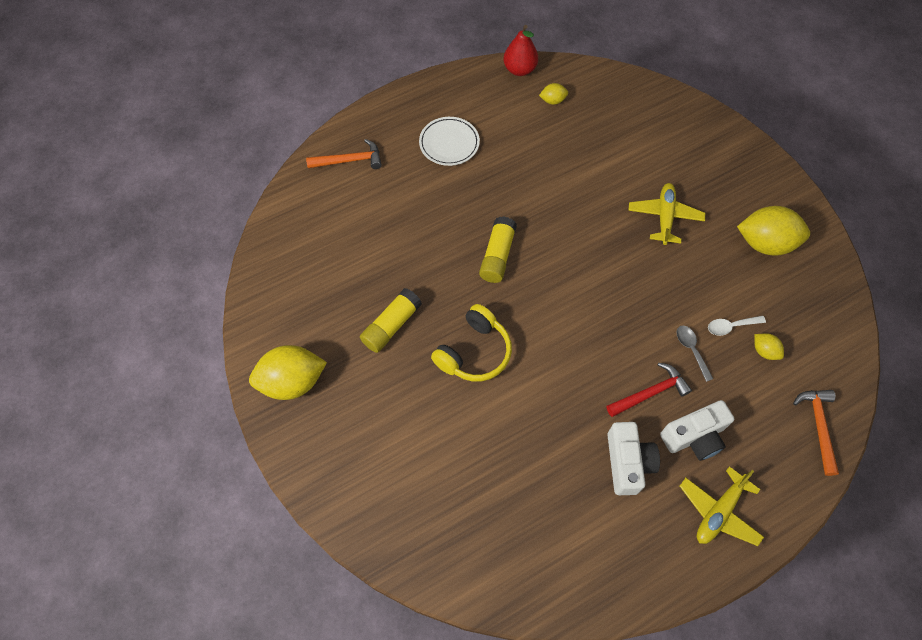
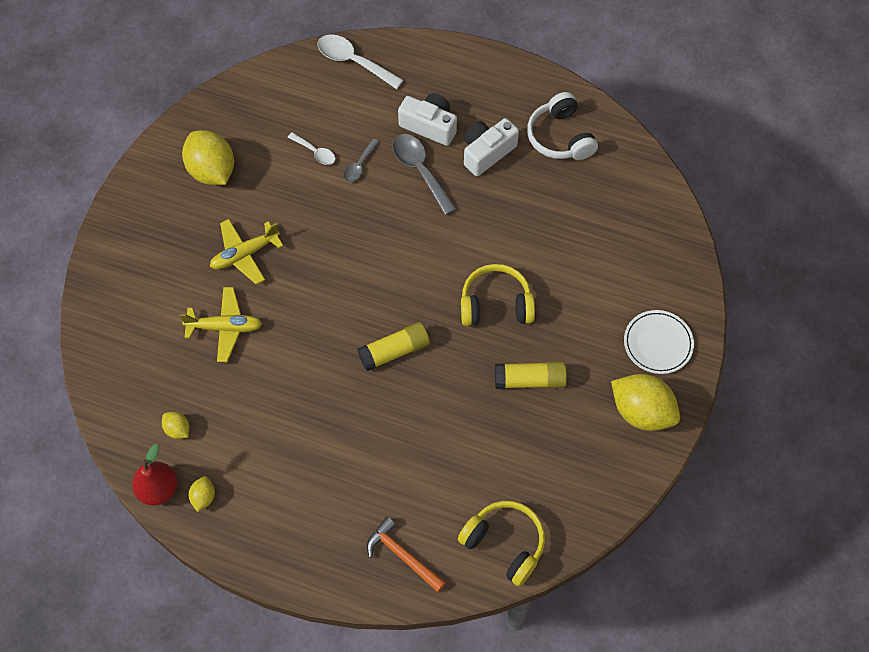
camera: 130 degrees left, 0 degrees up
(297, 220) = (505, 543): none -> yellow headphones
(449, 143) = (307, 482): white plate -> white plate (658, 343)
(595, 543) = (560, 137): none -> white headphones
(650, 393) = (420, 170): red hammer -> grey spoon
(718, 511) = (471, 84): yellow plane -> yellow plane (225, 327)
(764, 351) = (318, 121): yellow lemon -> yellow lemon (203, 497)
(818, 426) = (353, 61): orange hammer -> white spoon

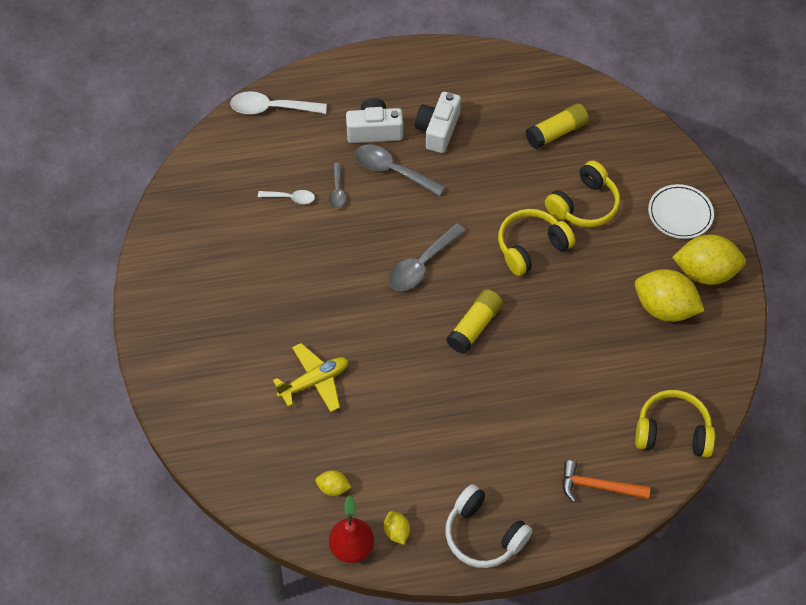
camera: 30 degrees left, 5 degrees down
(212, 171) = (209, 257): yellow lemon -> yellow lemon (664, 308)
(244, 254) = (288, 312): yellow plane -> none
(387, 270) = (421, 265): none -> grey spoon
(529, 380) = (600, 293): yellow glue stick -> yellow glue stick (556, 132)
(560, 137) = (489, 90): white headphones -> white headphones (483, 535)
(572, 289) = (584, 205): none -> yellow headphones

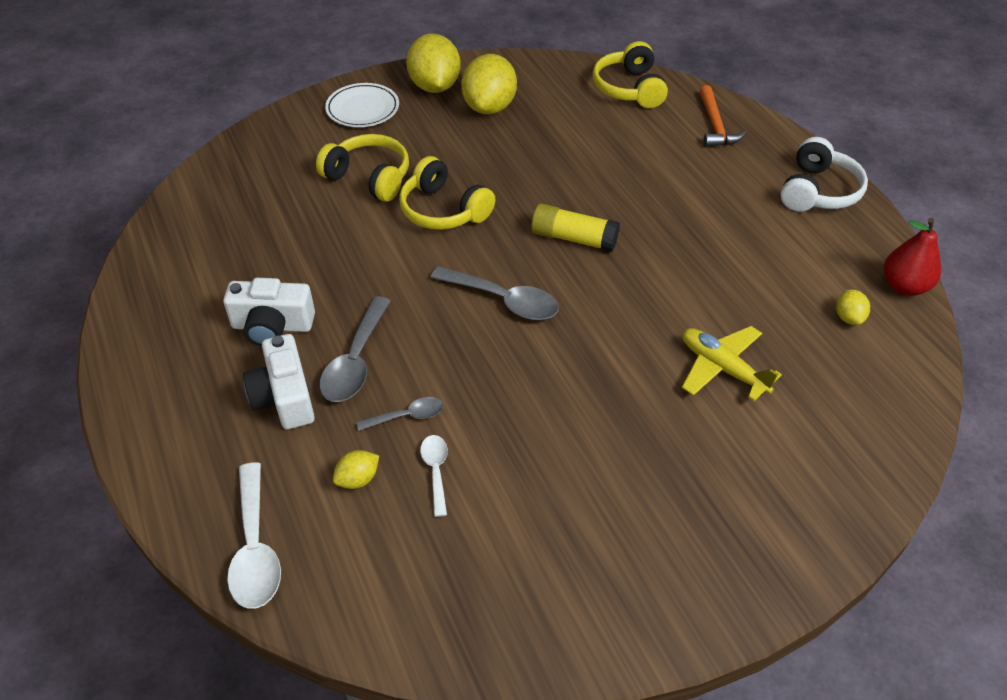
camera: 105 degrees left, 10 degrees down
(396, 532) = (861, 254): yellow lemon -> yellow lemon (358, 479)
(556, 132) = (260, 214): yellow glue stick -> none

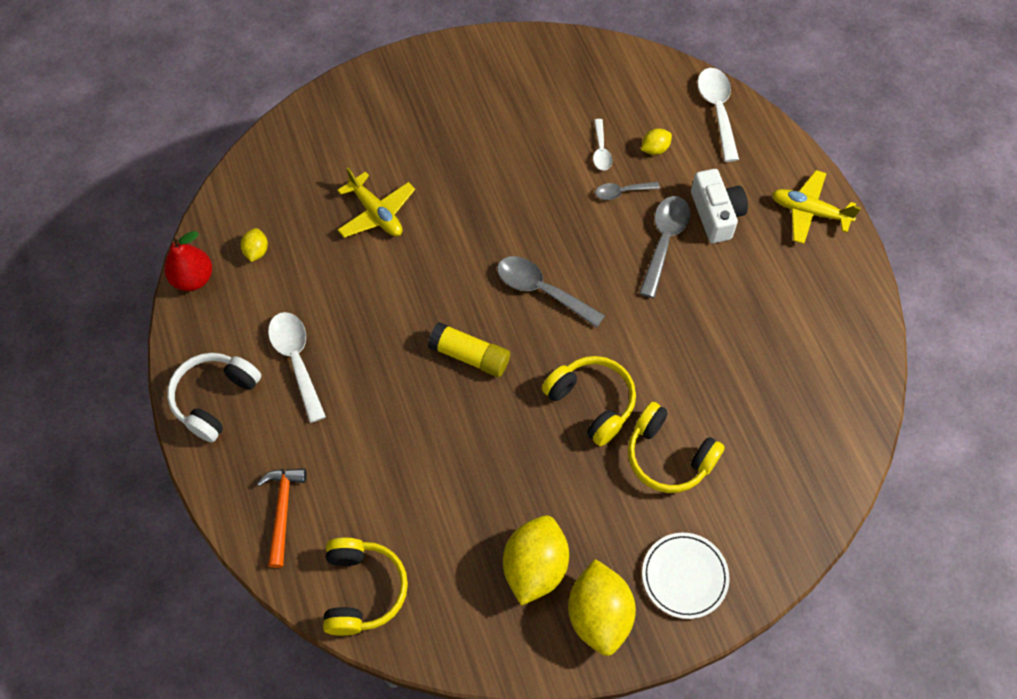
camera: 175 degrees left, 15 degrees up
(159, 408) = (809, 212): none -> yellow plane
(272, 326) = (737, 279): white camera -> none
(752, 224) = (296, 360): none -> white spoon

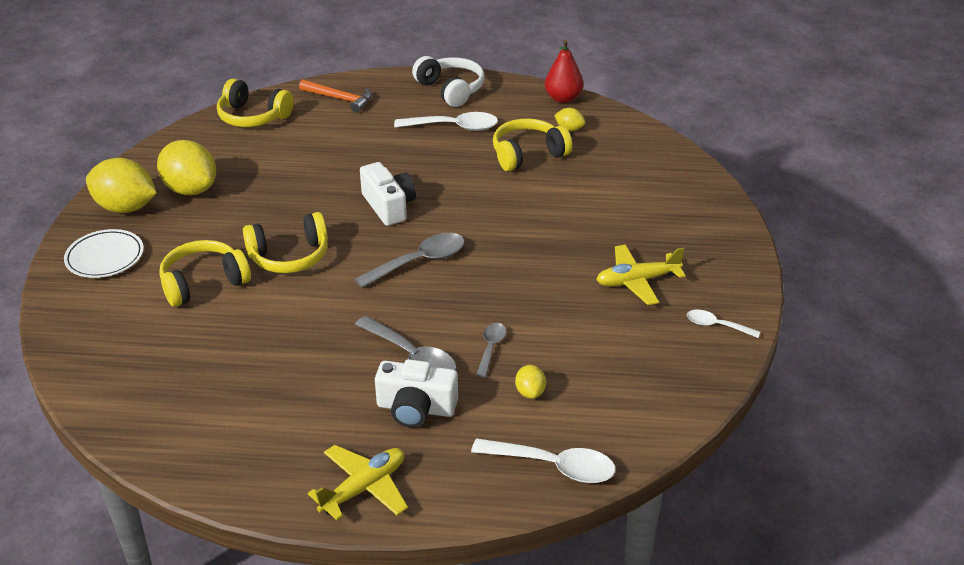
camera: 115 degrees right, 25 degrees down
(322, 271) = (528, 154): none -> yellow headphones
(376, 213) = (567, 193): yellow plane -> yellow plane (637, 281)
(470, 355) = (389, 206): yellow glue stick -> white camera
(601, 151) = (552, 351): white spoon -> white spoon (716, 326)

